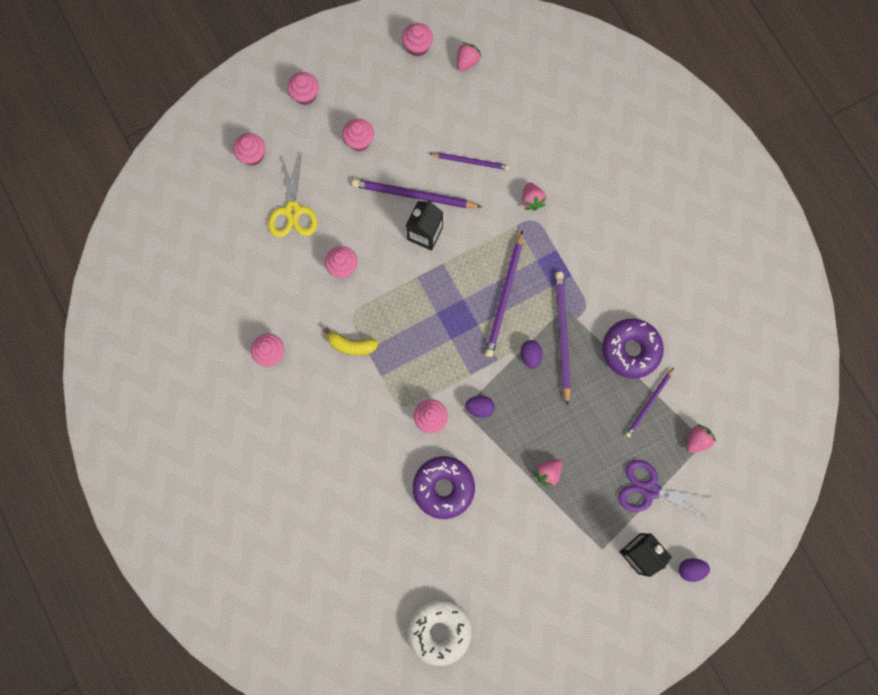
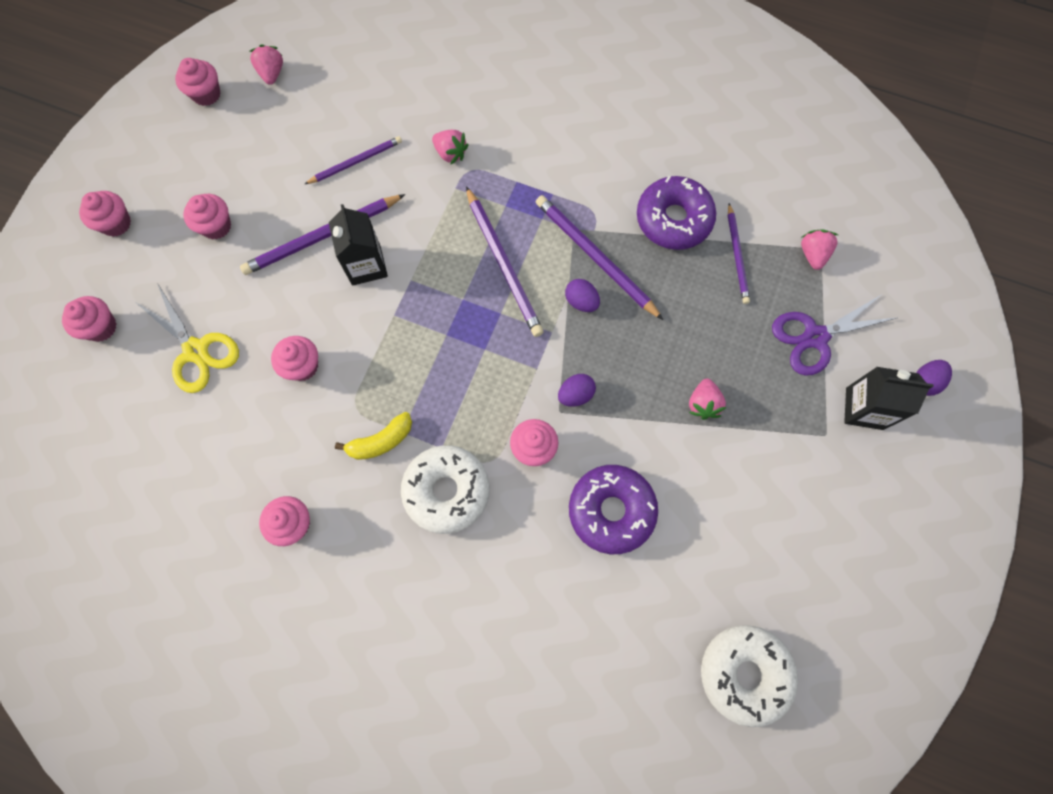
camera: 40 degrees left, 5 degrees down
(364, 402) = (446, 491): none -> white donut

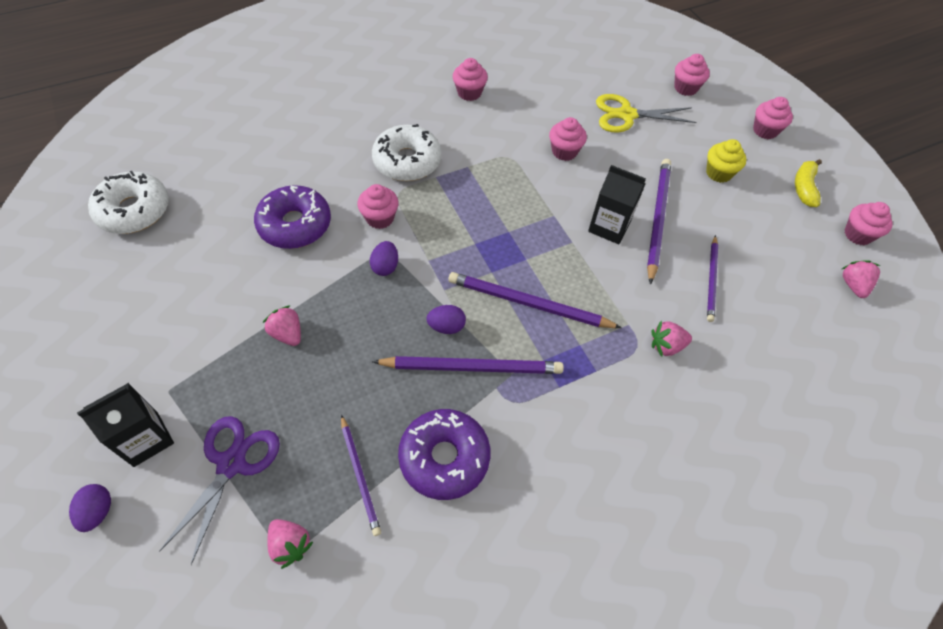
camera: 130 degrees right, 15 degrees down
(216, 226) = (718, 173): pink cupcake -> yellow cupcake
(272, 73) = (853, 285): pink strawberry -> pink strawberry turned 120 degrees counterclockwise
(381, 441) = (473, 154): yellow banana -> yellow banana (804, 188)
(737, 256) = (360, 476): purple pencil -> purple pencil turned 150 degrees counterclockwise

